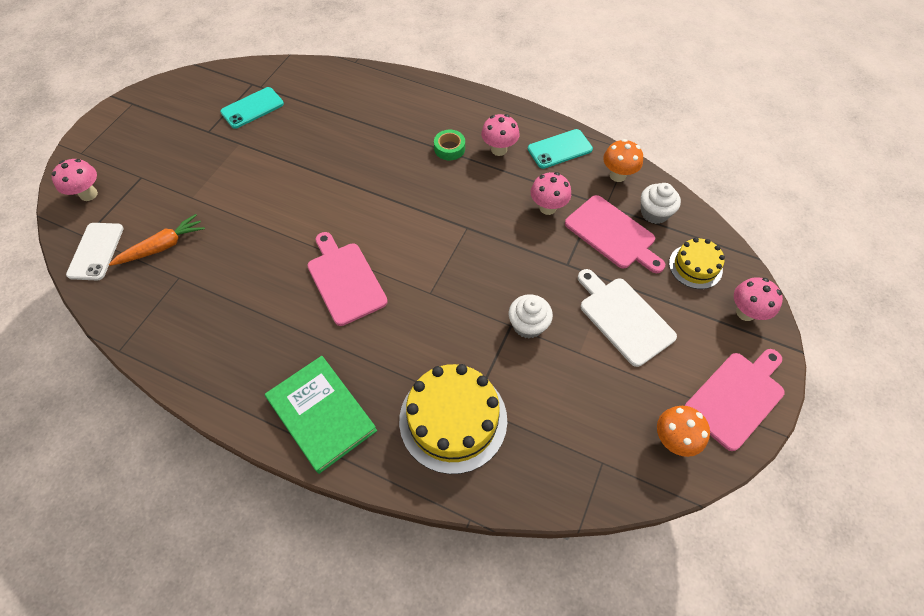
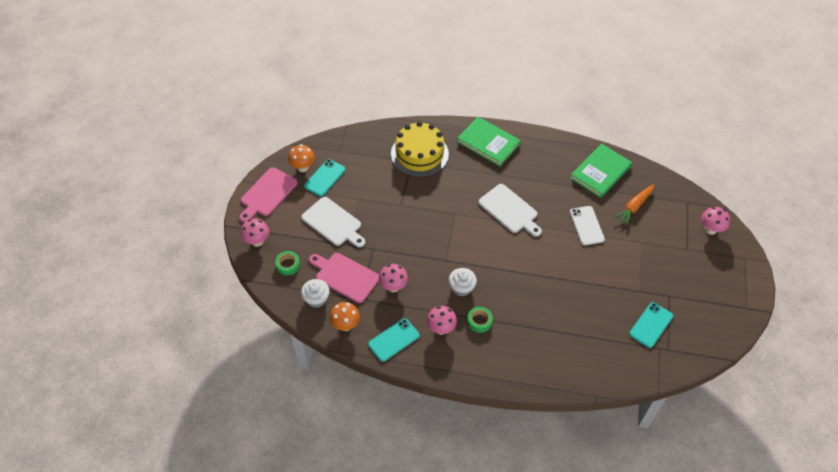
camera: 165 degrees right, 5 degrees down
(96, 251) = (672, 195): white phone -> white phone (586, 225)
(170, 312) = (600, 172): none -> green book
(345, 280) = (509, 210): pink cutting board -> white cutting board
(528, 325) = (390, 207): white cupcake -> white cupcake (461, 288)
(633, 407) = (325, 178): none -> turquoise phone
(695, 266) = (288, 265): yellow cake -> green tape

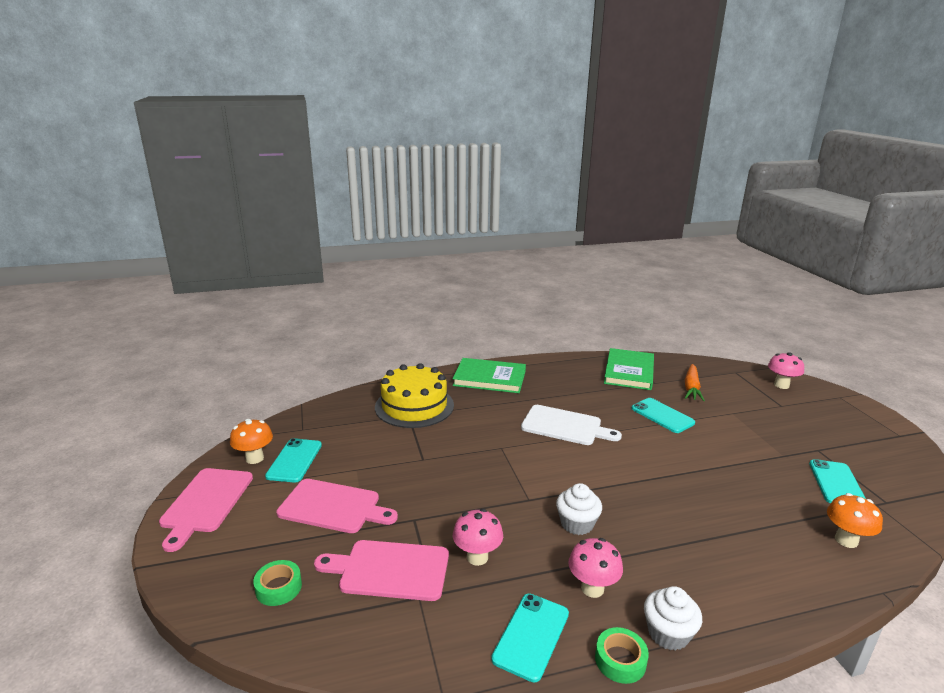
camera: 25 degrees left, 30 degrees down
(257, 241) = (207, 571): pink mushroom -> none
(316, 299) = (356, 622): white cupcake -> white cupcake (668, 633)
(333, 223) = (333, 507): white cutting board -> pink cutting board
(345, 325) = (432, 645): orange mushroom -> orange mushroom (846, 540)
(479, 321) = (637, 557): green tape -> green tape (620, 660)
(586, 225) = (662, 415): white phone -> turquoise phone

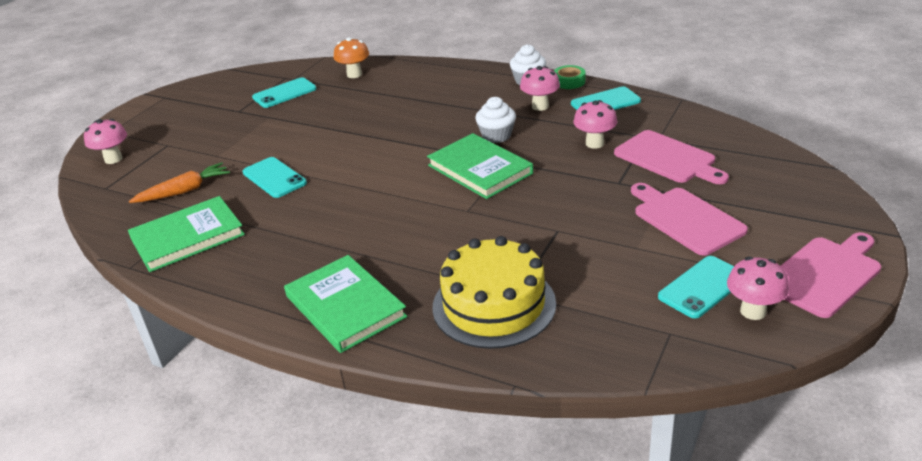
camera: 135 degrees left, 10 degrees up
(254, 458) = (753, 311): orange mushroom -> pink mushroom
(278, 587) = (764, 177): green tape -> none
(539, 482) = (480, 169): none -> green book
(565, 426) = (375, 205): white cutting board -> none
(662, 415) = (274, 178): turquoise phone -> turquoise phone turned 45 degrees counterclockwise

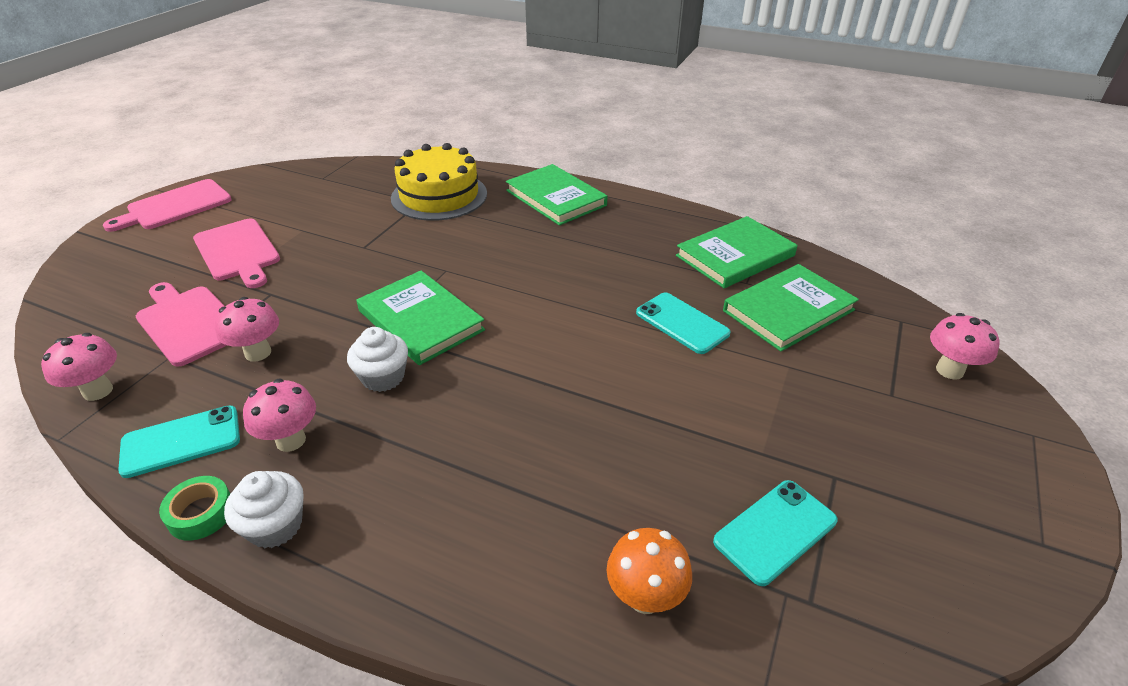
camera: 175 degrees right, 5 degrees up
(184, 191) = (788, 310): orange carrot -> green book
(702, 287) = (275, 201): turquoise phone -> none
(753, 311) = (254, 187): pink mushroom -> pink mushroom (98, 391)

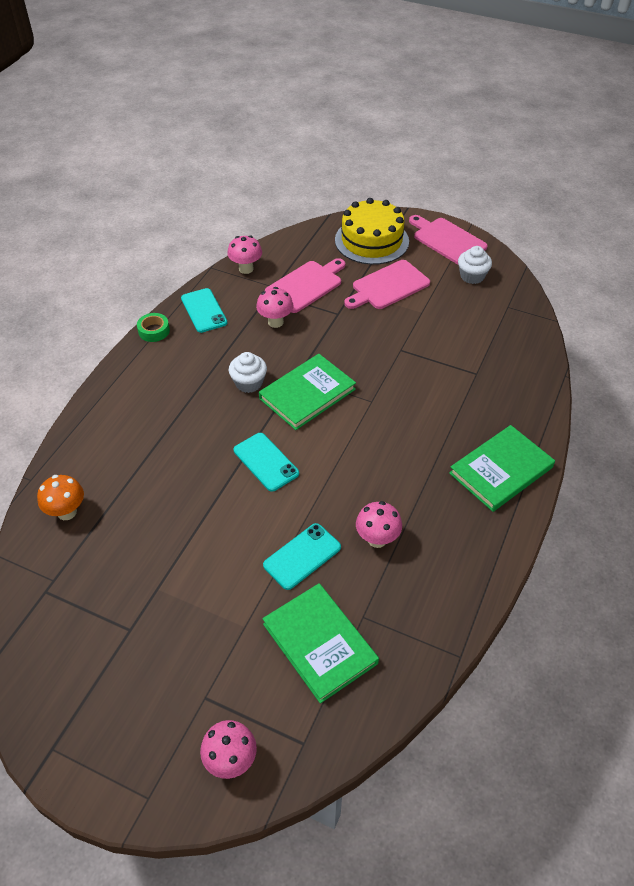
camera: 90 degrees right, 10 degrees up
(275, 526) = (141, 359): white cupcake -> white cupcake (472, 276)
(291, 440) = (199, 352): pink mushroom -> pink mushroom (377, 539)
(439, 196) = (490, 385): yellow cake -> yellow cake (371, 241)
(735, 256) = (408, 615): green book -> none
(775, 531) = (94, 583): turquoise phone -> turquoise phone (266, 462)

